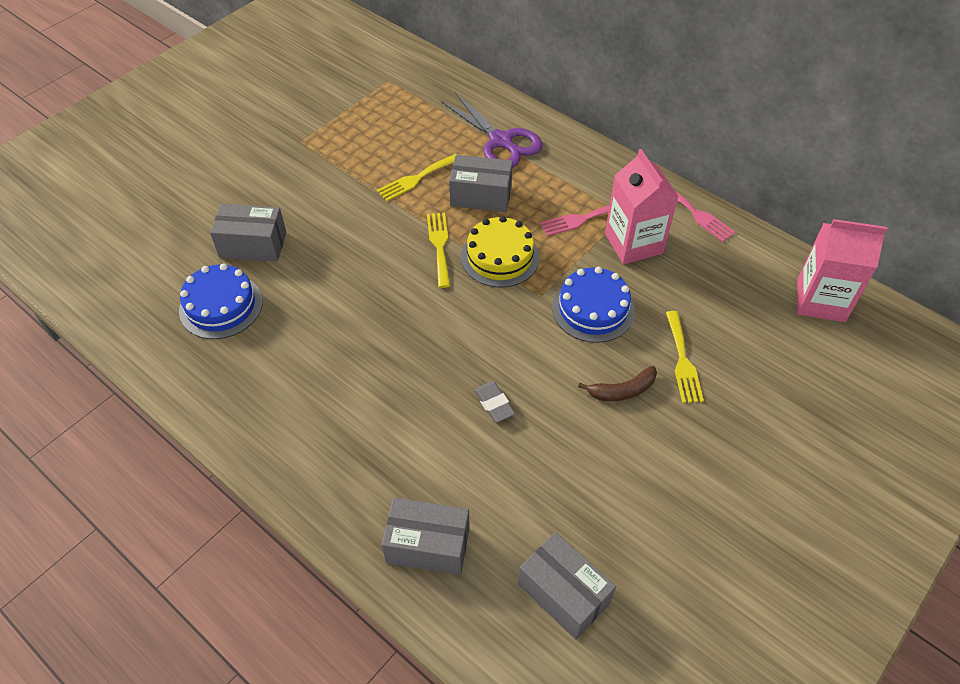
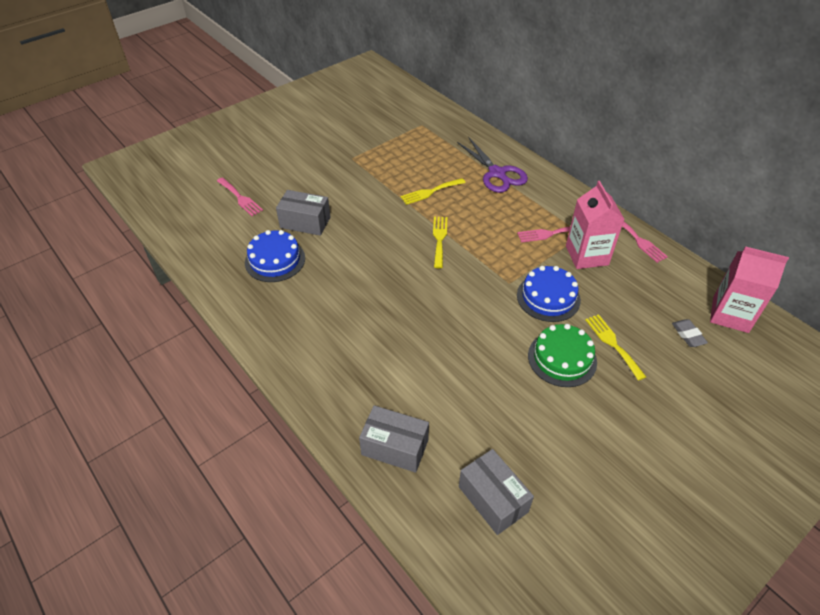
camera: 10 degrees right, 5 degrees down
(155, 220) = (240, 198): none -> pink fork
(481, 196) = (476, 209): grey box -> none
(494, 404) = (462, 354): grey eraser -> grey eraser (688, 335)
(500, 257) = (483, 252): yellow cake -> none
(622, 390) = (562, 358): brown banana -> green cake
(682, 361) = (613, 344): yellow fork -> yellow fork turned 150 degrees clockwise

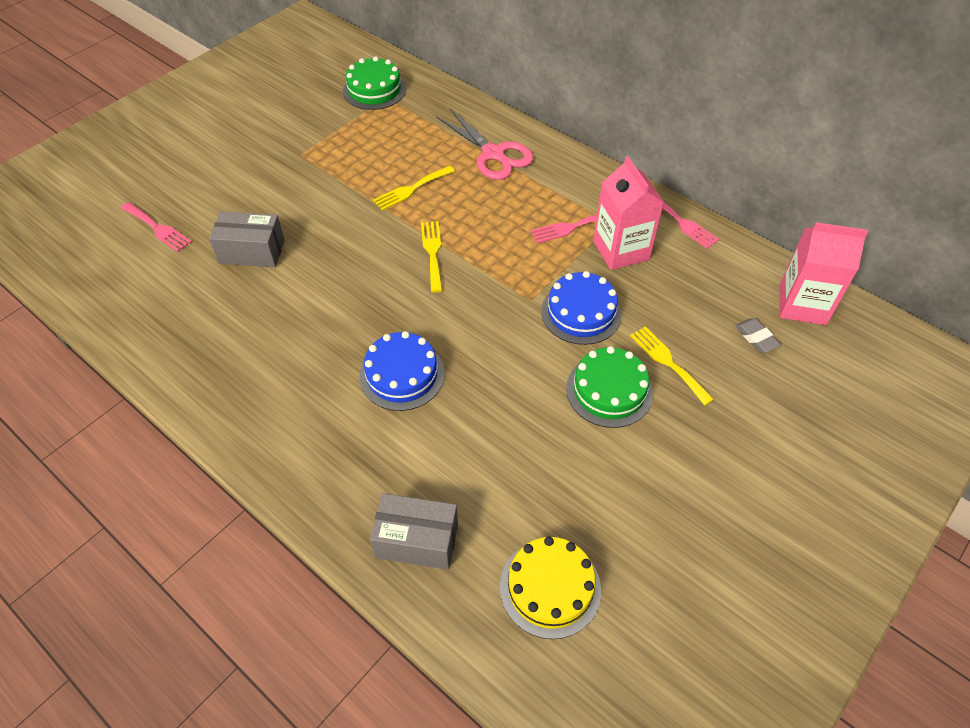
camera: 10 degrees left, 5 degrees up
(275, 260) = (219, 309): blue cake -> blue cake (402, 375)
(413, 118) = (374, 90): none -> green cake
(493, 499) = (550, 587): grey box -> yellow cake
(497, 173) = (493, 154): purple scissors -> pink scissors

